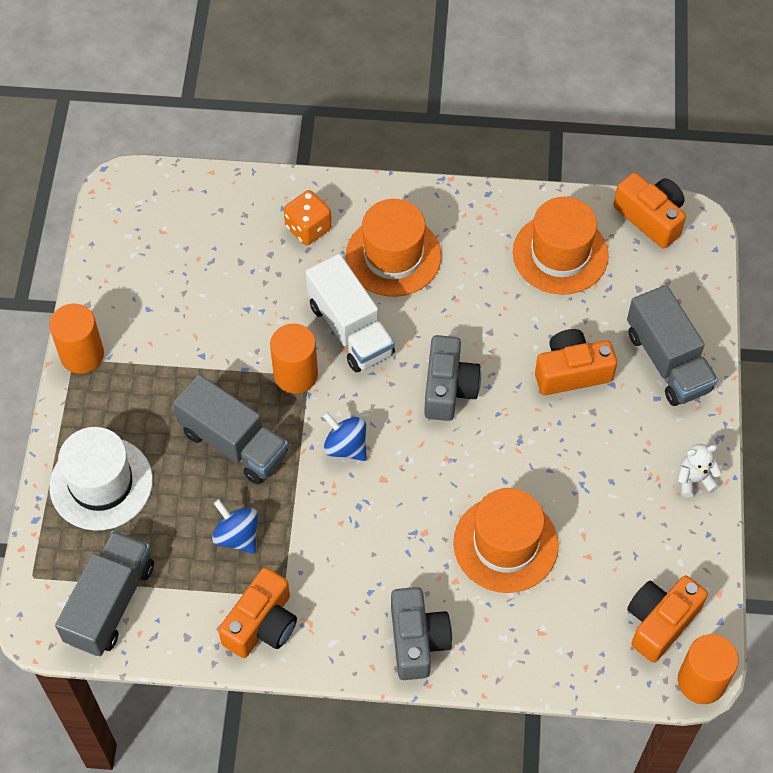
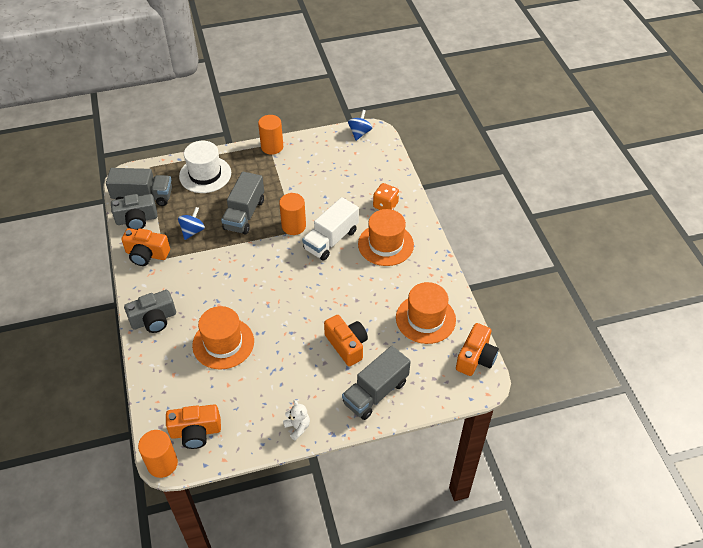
camera: 70 degrees right, 10 degrees down
(345, 446) = (259, 258): blue spinning top -> blue spinning top (359, 133)
(449, 388) = (312, 291): grey camera -> grey camera (137, 220)
(660, 622) = (195, 432): orange camera -> orange camera turned 150 degrees clockwise

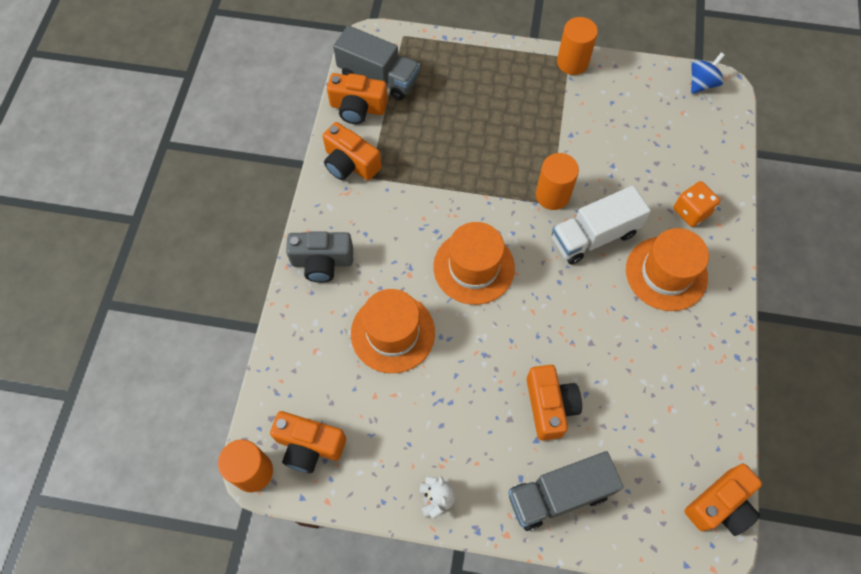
camera: 25 degrees right, 15 degrees up
(137, 220) = (357, 108): grey camera -> orange camera
(192, 231) = (419, 151): blue spinning top -> none
(205, 174) = (468, 73): white hat -> none
(244, 214) = (495, 152): grey truck -> none
(425, 319) = (674, 413): orange hat -> orange hat (473, 267)

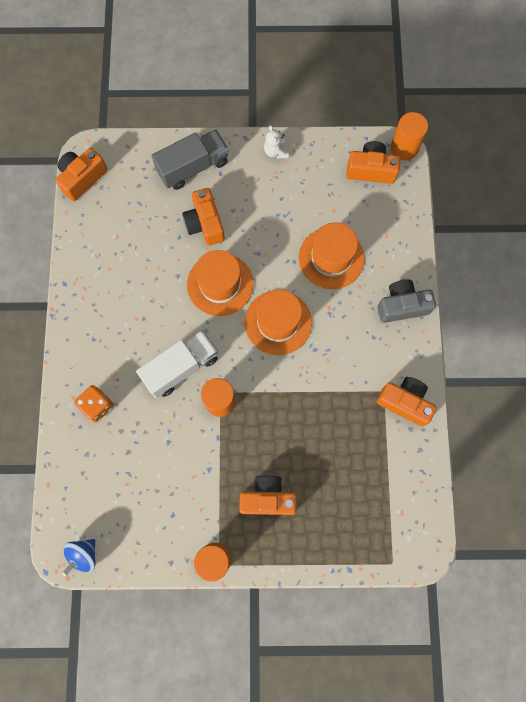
camera: 170 degrees right, 10 degrees up
(357, 108) = (414, 464): orange camera -> orange camera (267, 498)
(378, 77) = (404, 505): grey truck -> none
(666, 273) = (119, 344): orange hat -> orange hat (220, 284)

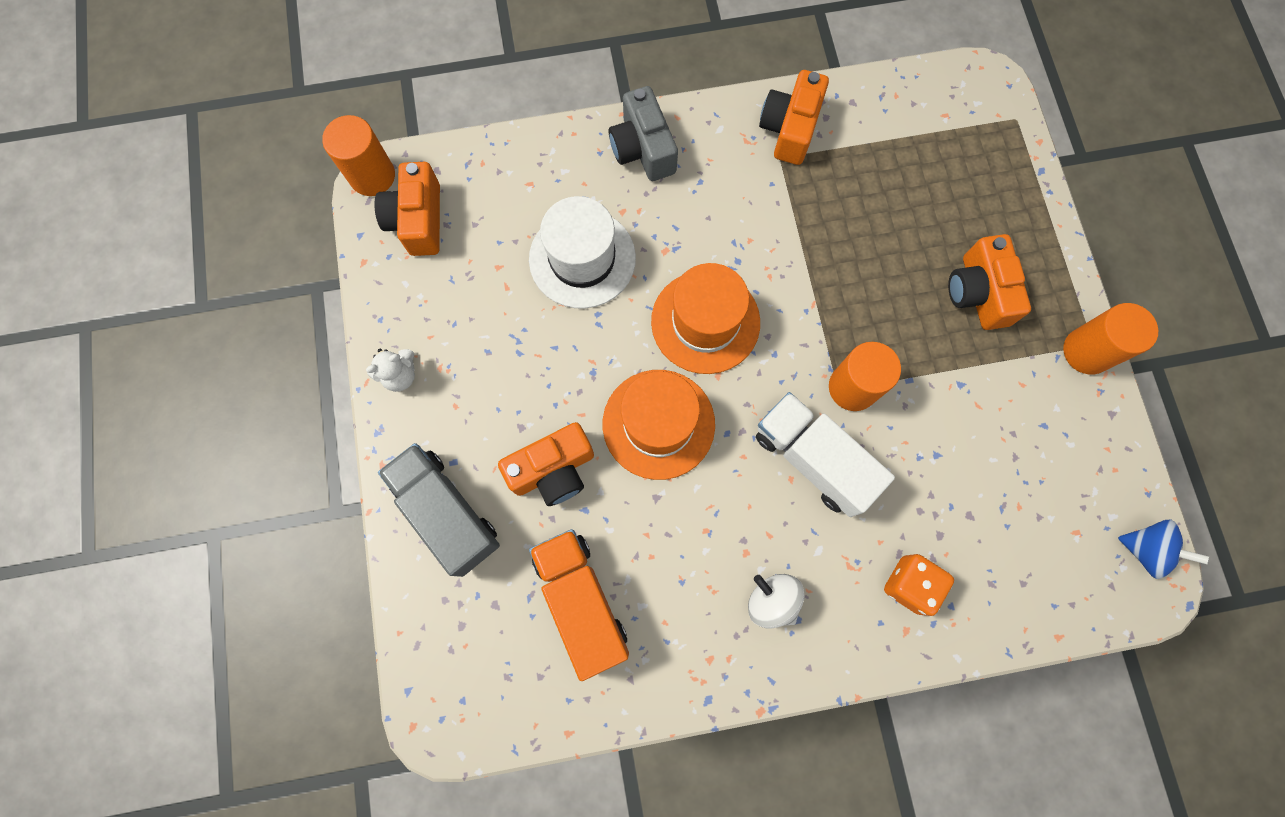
camera: 100 degrees left, 0 degrees up
(82, 178) = (495, 719): orange camera -> none
(107, 327) = (772, 601): none -> white spinning top
(130, 228) = (581, 601): none -> orange truck
(331, 258) = (582, 258): orange hat -> white hat

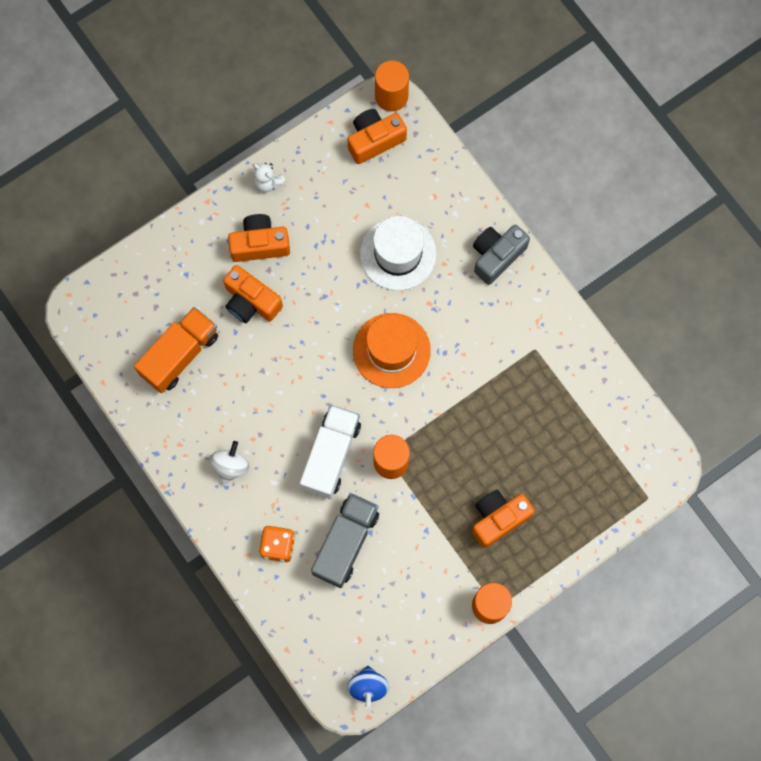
camera: 65 degrees right, 0 degrees up
(446, 513) = (196, 252): grey truck -> grey truck (345, 543)
(658, 424) = (309, 351): orange hat -> none
(789, 128) = (561, 345): orange camera -> orange camera (260, 244)

